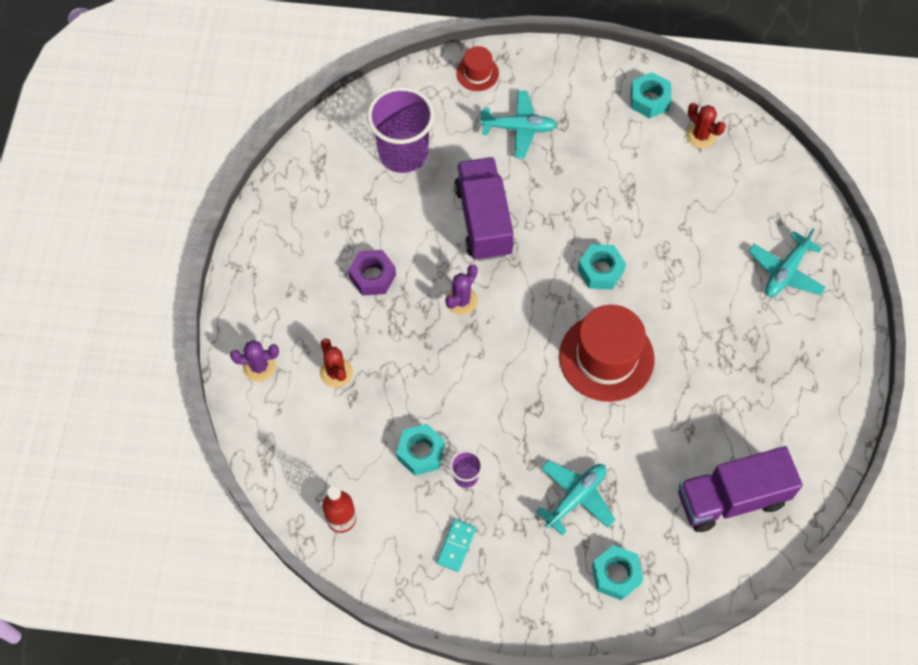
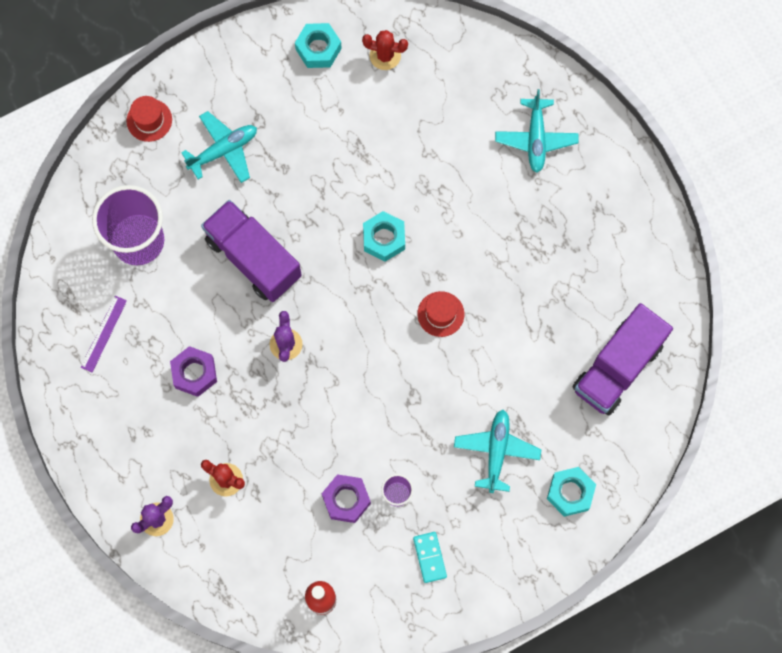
camera: 35 degrees left, 10 degrees up
(325, 203) = (104, 334): none -> purple ruler
(420, 452) = (346, 500): turquoise nut -> purple nut
(606, 357) = (440, 314): red hat -> red hat, size x0.50

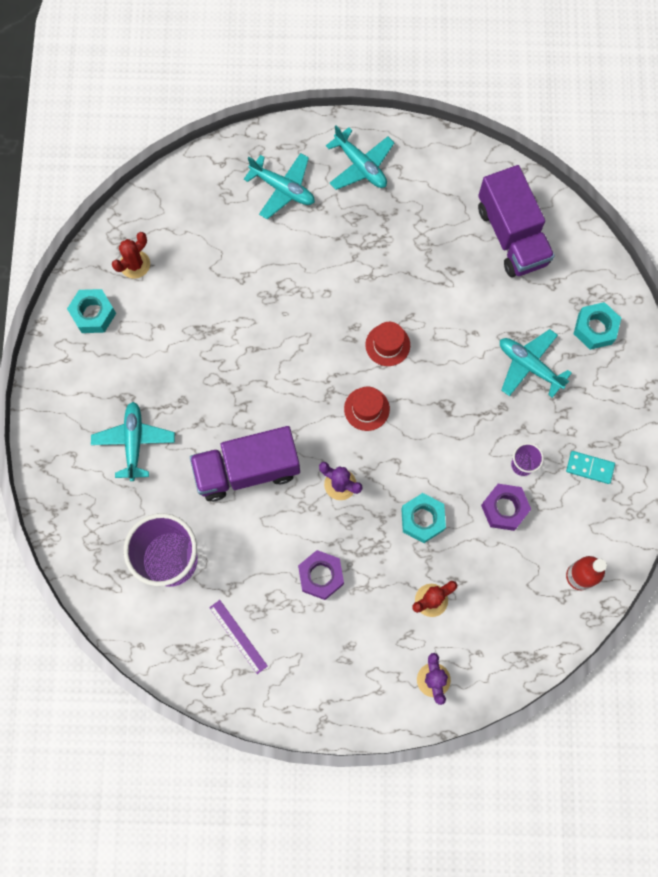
camera: 60 degrees left, 0 degrees up
(149, 120) = (65, 490): red hat -> red hat (366, 409)
(384, 239) = (295, 354): turquoise nut -> turquoise nut (422, 519)
(602, 193) = (360, 165): none -> turquoise plane

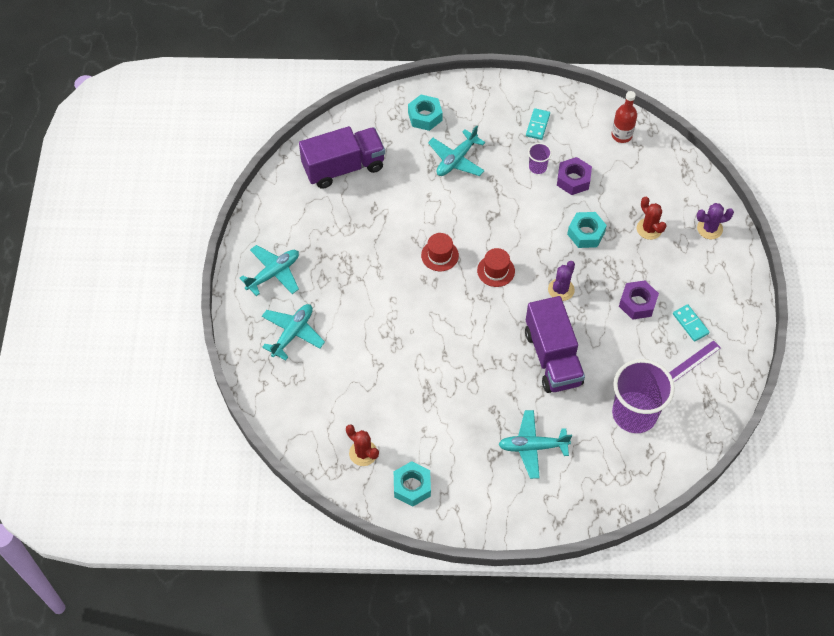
camera: 90 degrees left, 15 degrees down
(291, 639) = (690, 324): none -> turquoise domino

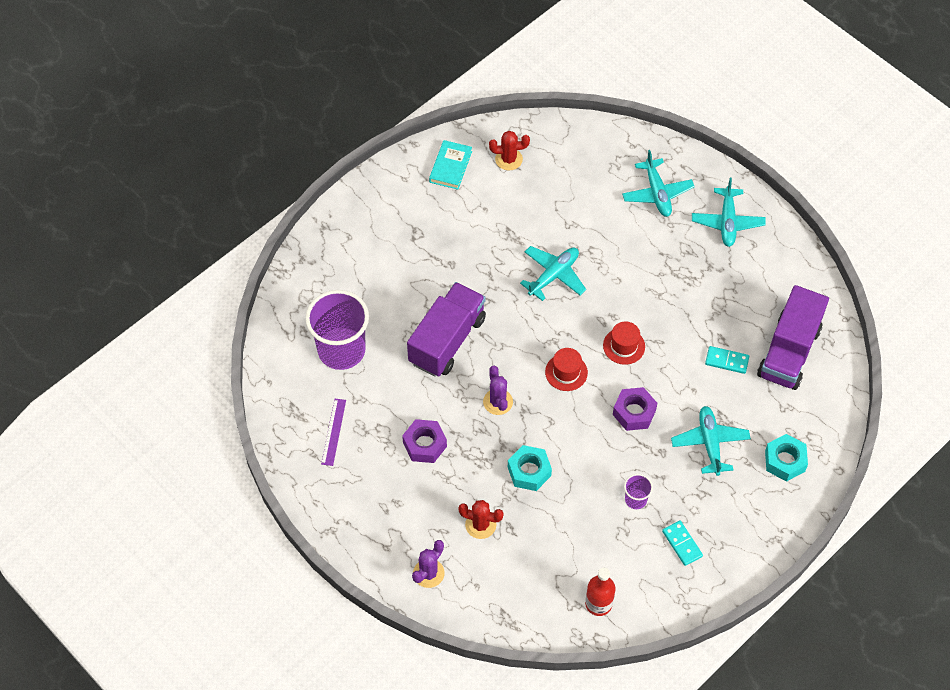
camera: 135 degrees right, 0 degrees up
(412, 486) = (450, 167): turquoise nut -> turquoise book
(532, 447) = (394, 262): turquoise plane -> turquoise plane (553, 275)
(552, 357) = (447, 340): purple truck -> purple truck turned 90 degrees clockwise
(573, 180) = (592, 515): purple nut -> purple nut (634, 412)
(690, 324) = (364, 464): turquoise domino -> turquoise domino (726, 361)

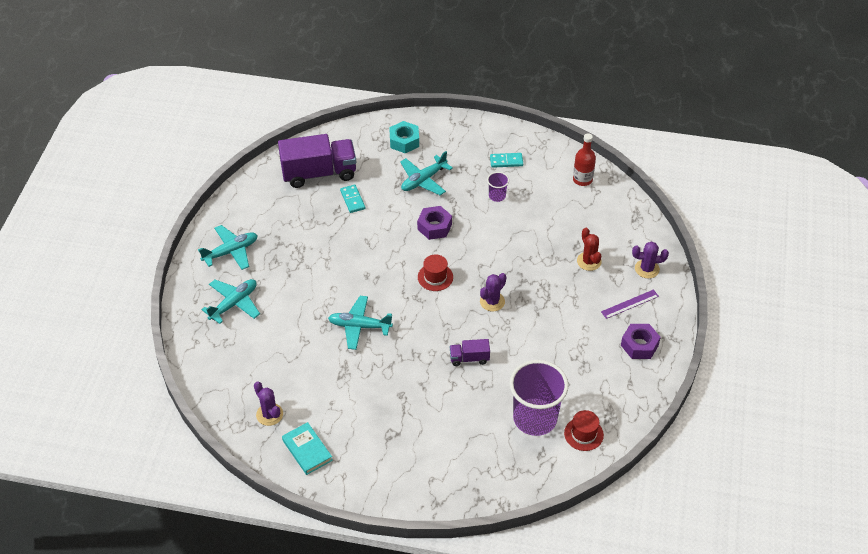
camera: 125 degrees left, 10 degrees down
(334, 432) = (602, 381): purple ruler -> purple ruler (629, 304)
(425, 444) = (562, 323): purple nut -> purple nut (639, 345)
(447, 340) = (469, 358): purple truck -> purple truck, size x0.47
(450, 167) = (307, 450): turquoise book -> turquoise book turned 75 degrees clockwise
(508, 159) = (269, 414): red cactus -> purple cactus
(529, 471) = (528, 257): turquoise nut -> none
(624, 346) = (386, 257): red hat -> red hat (583, 434)
(682, 544) = (506, 161): turquoise domino -> turquoise domino turned 60 degrees clockwise

